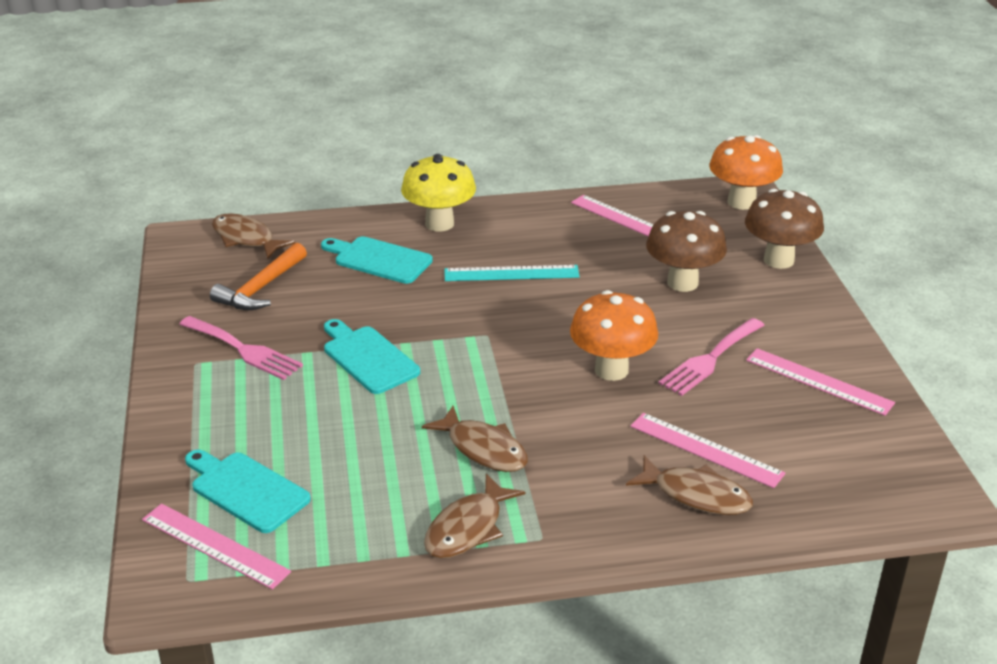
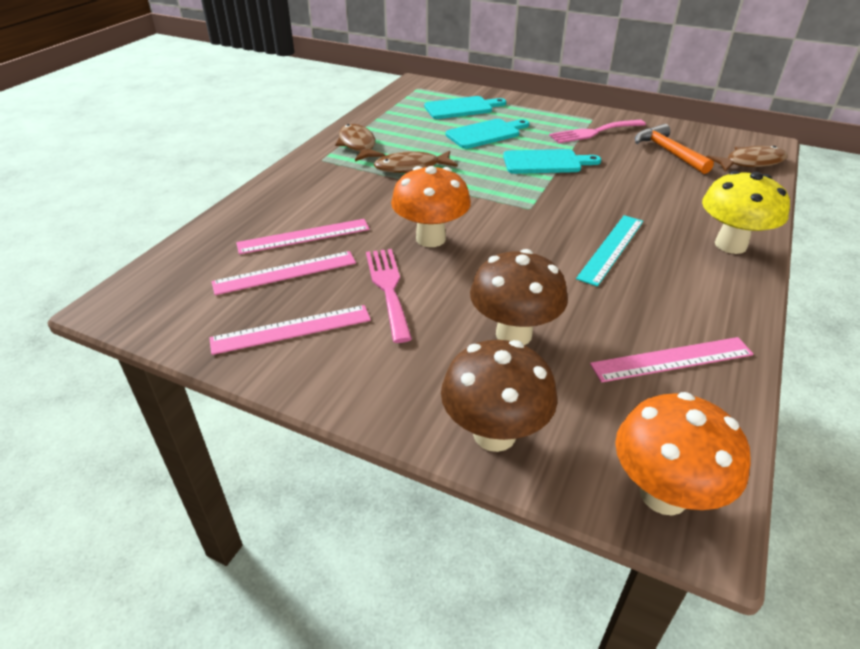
camera: 125 degrees right, 5 degrees up
(215, 545) = (432, 95): pink ruler -> pink ruler (285, 273)
(379, 260) = (680, 200): turquoise cutting board -> turquoise cutting board (486, 133)
(696, 495) = (276, 214): brown fish -> none

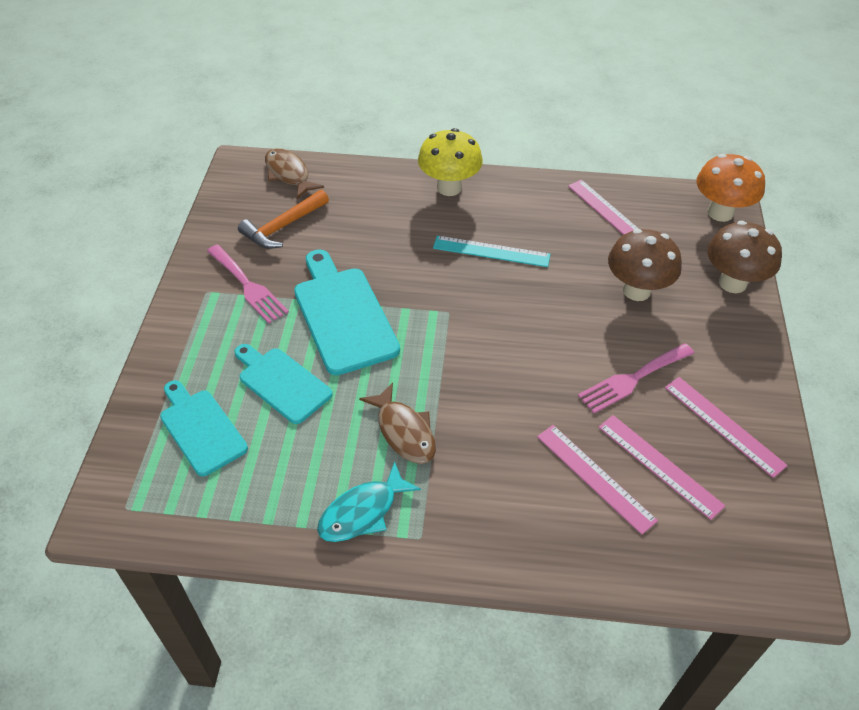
camera: 110 degrees left, 10 degrees up
(358, 145) = (362, 512): brown fish -> turquoise fish
(430, 239) = (541, 372): orange mushroom -> none
(546, 162) = (343, 315): turquoise cutting board -> turquoise cutting board, size x1.51

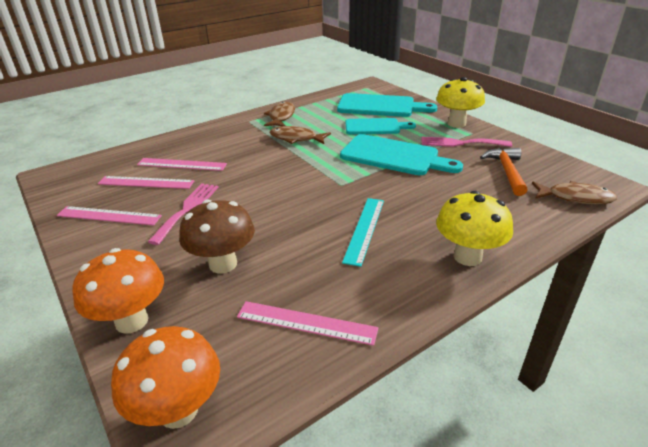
camera: 140 degrees right, 15 degrees down
(190, 318) = (456, 123): none -> yellow mushroom
(201, 429) = (380, 106): turquoise cutting board -> turquoise cutting board, size x1.51
(362, 512) = (281, 117): turquoise fish -> brown fish
(491, 251) = (364, 229): turquoise ruler -> turquoise ruler turned 45 degrees counterclockwise
(732, 283) = (131, 321): brown mushroom -> orange mushroom

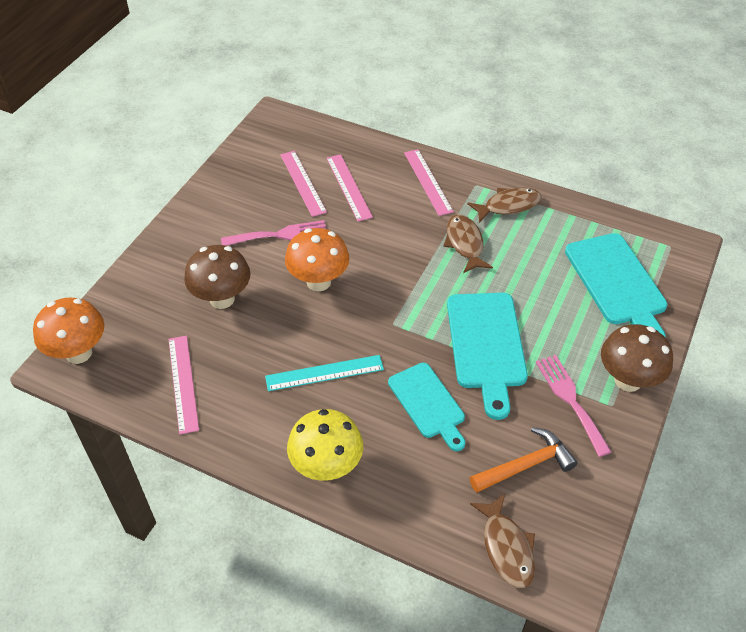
camera: 60 degrees right, 15 degrees up
(109, 216) = (241, 193): pink ruler -> pink ruler (427, 182)
(131, 321) = (137, 284): orange mushroom -> orange mushroom (318, 282)
(375, 127) = (550, 301): turquoise cutting board -> turquoise cutting board (428, 403)
(456, 123) = (628, 380): yellow mushroom -> brown mushroom

